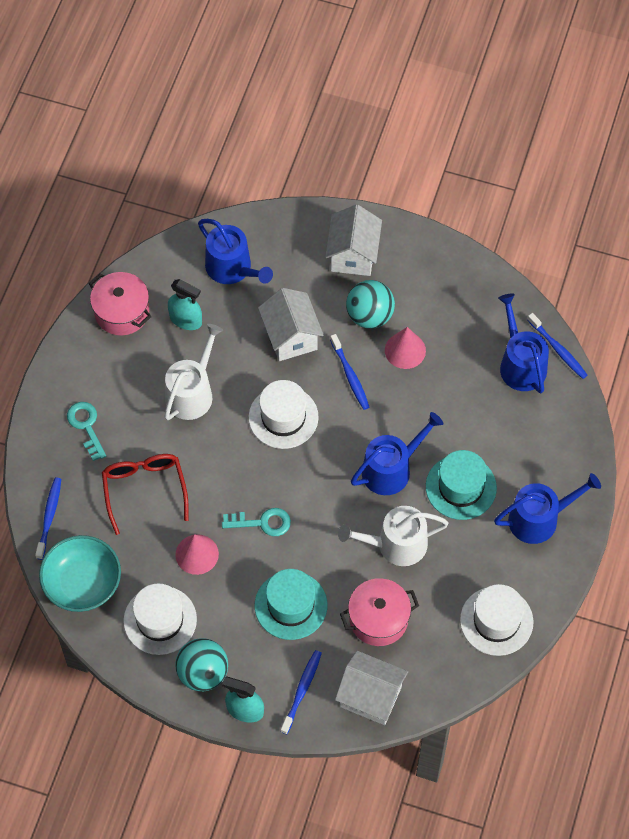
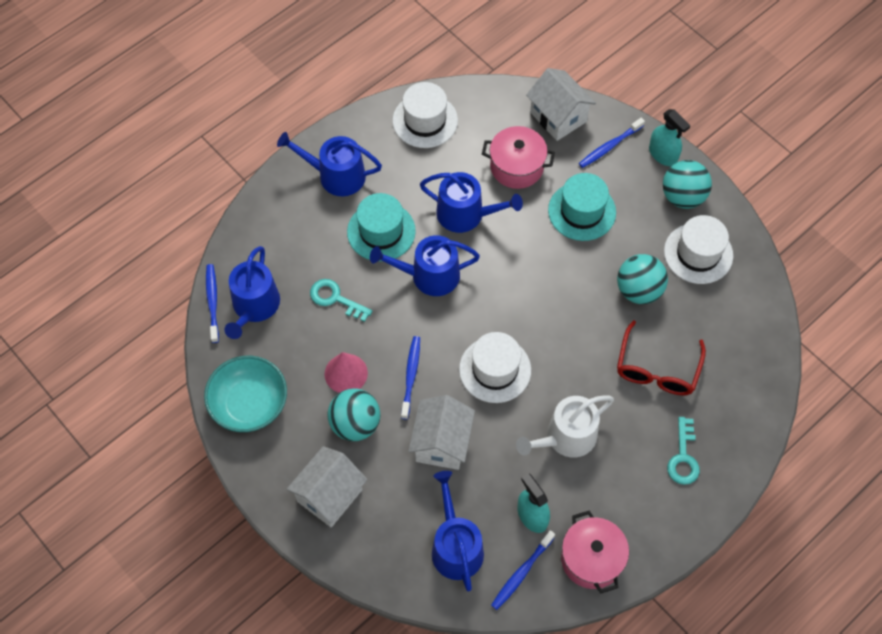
camera: 150 degrees left, 0 degrees up
(49, 517) = (757, 388): blue toothbrush -> blue toothbrush (522, 572)
(82, 583) = (751, 316): turquoise bowl -> turquoise bowl (249, 404)
(197, 554) = (639, 290): pink cone -> turquoise ball
(262, 522) = (567, 288): turquoise key -> turquoise key (335, 299)
(395, 544) = (466, 214): white watering can -> blue watering can

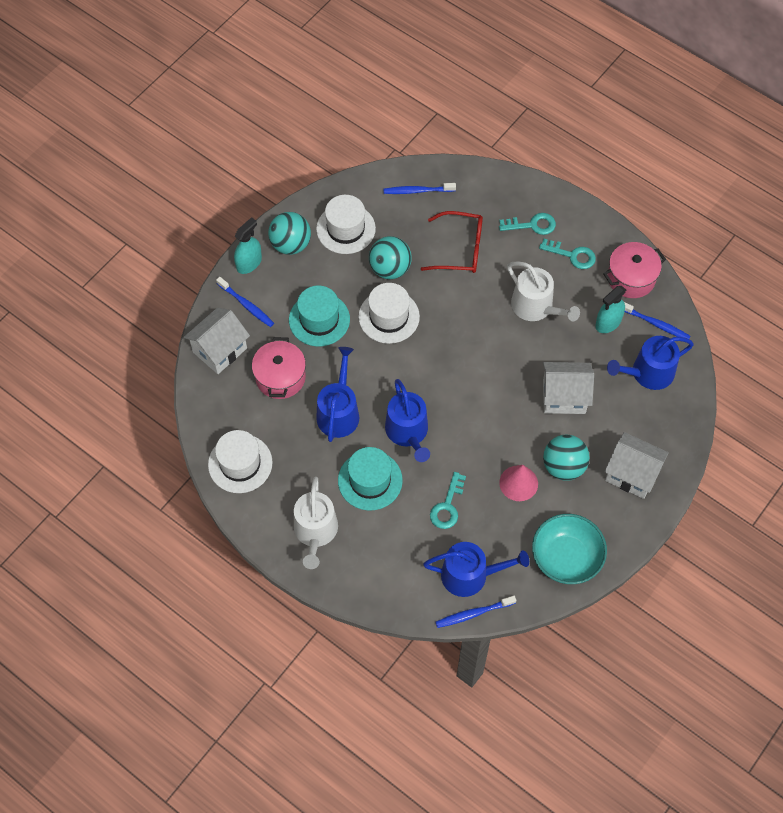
camera: 100 degrees left, 0 degrees up
(335, 175) = (315, 532): blue watering can -> white watering can
(411, 376) = (509, 430): blue toothbrush -> blue toothbrush (417, 191)
(495, 369) = (488, 366): white hat -> white hat (389, 316)
(633, 495) = (572, 255): none -> turquoise key

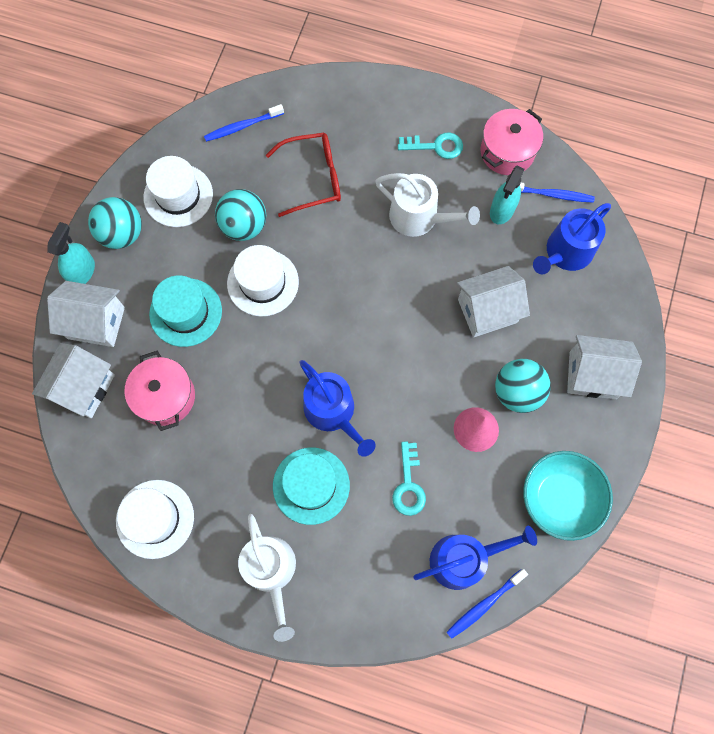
camera: 20 degrees left, 10 degrees up
(246, 305) = (96, 323): blue toothbrush -> white house
(339, 412) = (246, 415): blue watering can -> none
(532, 225) = (380, 126): turquoise key -> none

